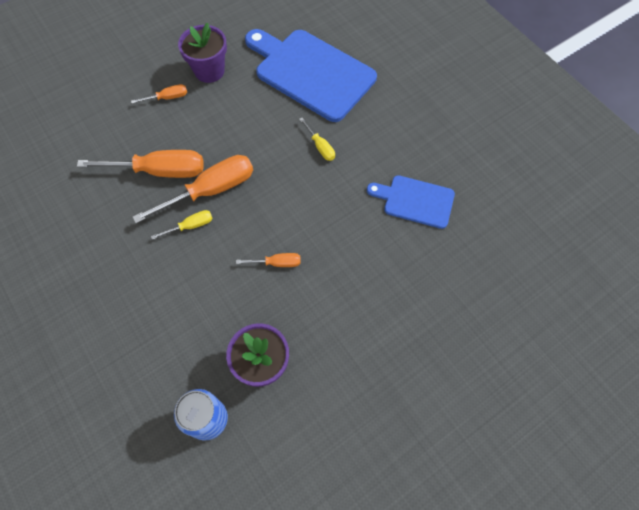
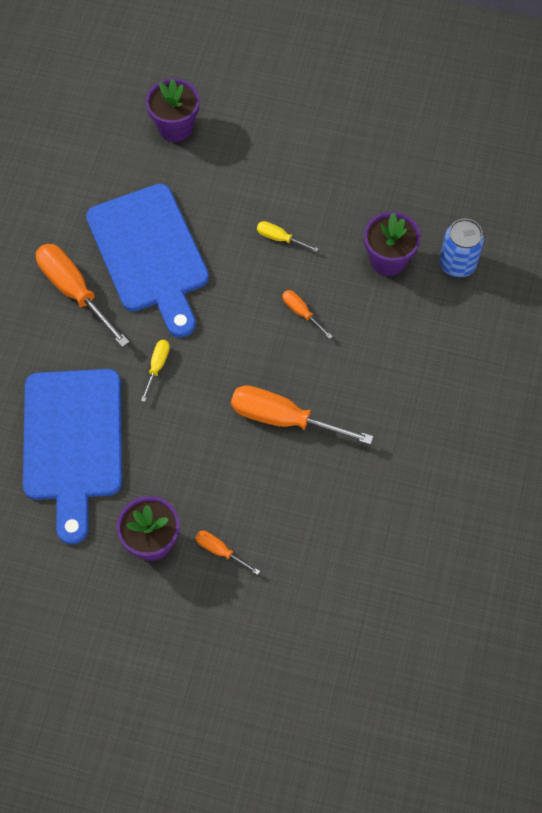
camera: 130 degrees left, 0 degrees up
(159, 171) = (304, 480): orange screwdriver -> orange screwdriver (75, 291)
(190, 226) = (331, 405): yellow screwdriver -> yellow screwdriver (280, 238)
(415, 201) = (150, 254): blue cutting board -> blue cutting board, size x1.83
(527, 301) = (175, 127): none -> purple flower pot

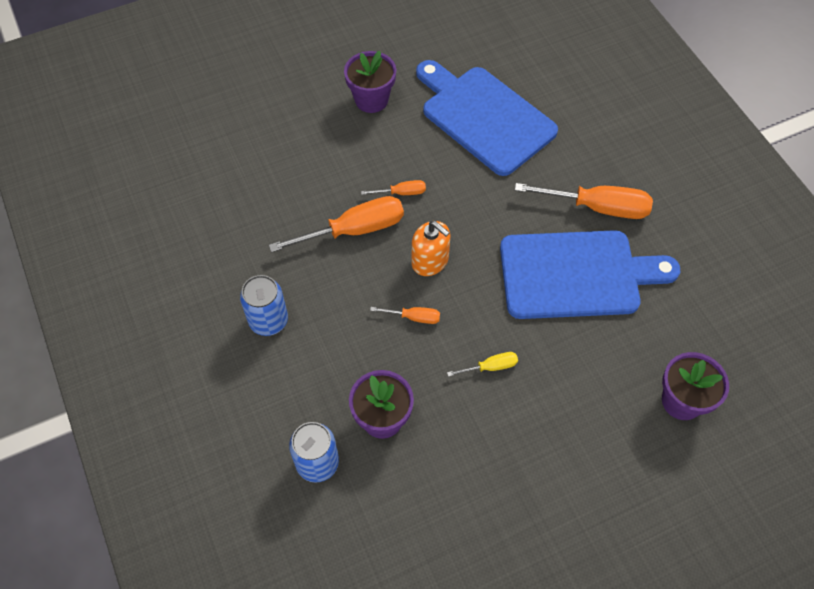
camera: 140 degrees right, 5 degrees down
(150, 254) = (576, 275): blue cutting board -> blue cutting board turned 150 degrees clockwise
(157, 366) = (481, 200): yellow screwdriver -> none
(220, 551) = (321, 123): orange screwdriver -> orange screwdriver (401, 193)
(247, 347) = (430, 261): none -> orange soap dispenser
(415, 392) = (268, 320): none -> blue can

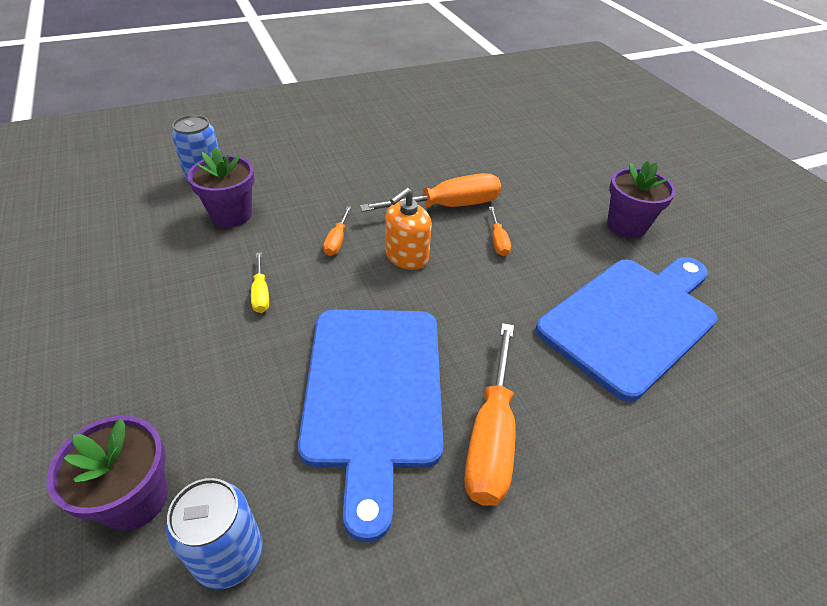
camera: 90 degrees right, 15 degrees down
(268, 320) = (351, 157): blue can -> blue can (229, 555)
(354, 230) = (447, 206): orange screwdriver -> orange screwdriver turned 90 degrees counterclockwise

